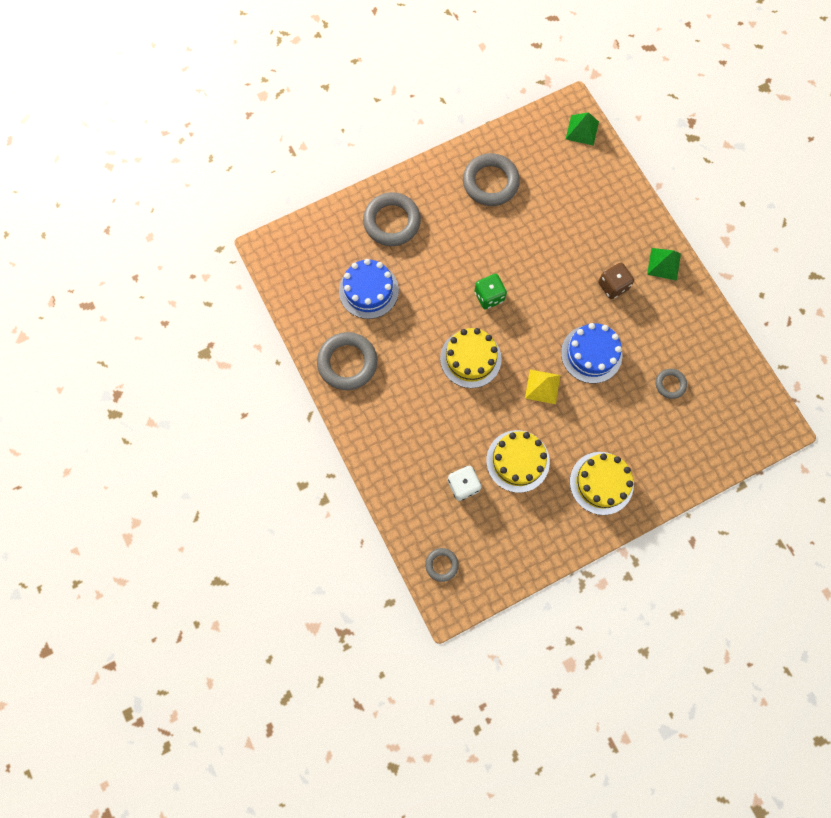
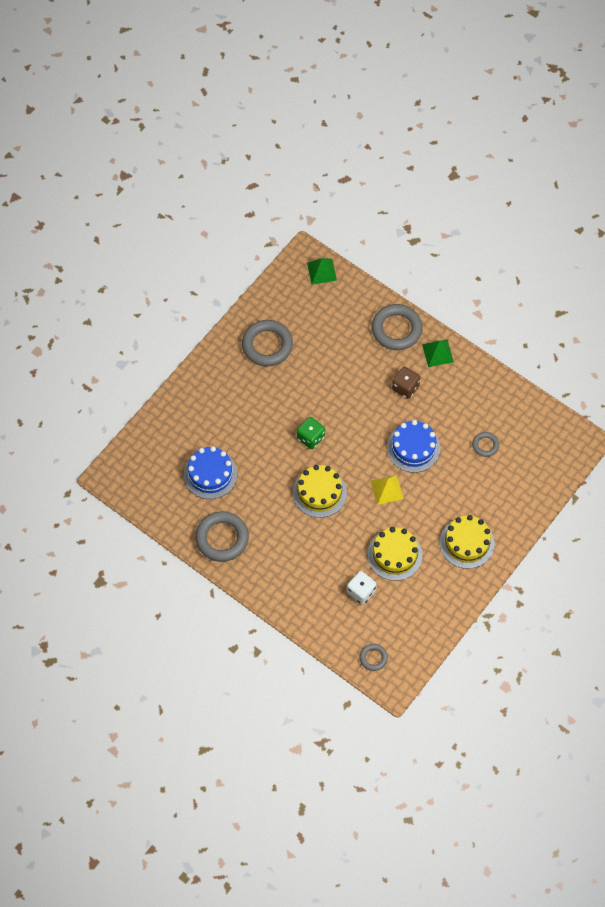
camera: 25 degrees left, 10 degrees down
(392, 222) = (201, 411): grey ring -> grey ring (396, 329)

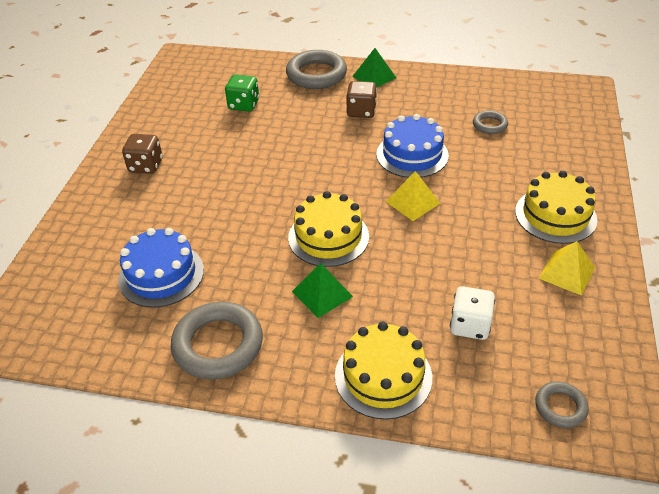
camera: 25 degrees left, 20 degrees down
(234, 373) = (146, 166): none -> brown dice
(267, 345) = (175, 130): grey ring -> none
(310, 437) = (280, 189): green dice -> green dice (244, 105)
(322, 271) = (205, 61): green pyramid -> green pyramid (322, 294)
(394, 555) = (478, 263): yellow cake -> yellow cake (383, 376)
(440, 585) = (567, 272): none -> yellow pyramid

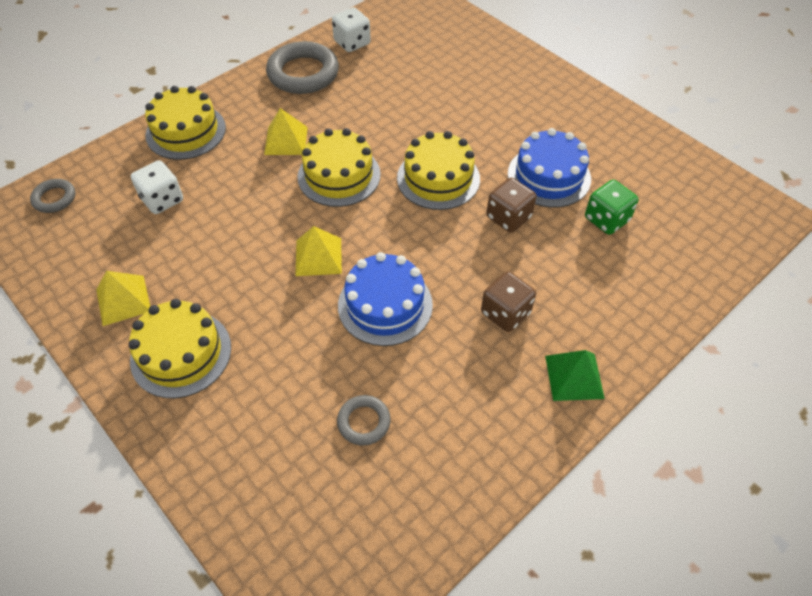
camera: 125 degrees right, 10 degrees up
(135, 338) = (352, 43): none -> white dice
(146, 166) = (552, 111): brown dice -> brown dice (508, 217)
(161, 274) = (399, 73): blue cake -> blue cake (549, 176)
(278, 186) = (438, 178): none -> yellow cake
(316, 74) = (626, 319): grey ring -> none
(322, 294) = (286, 140): green pyramid -> yellow pyramid

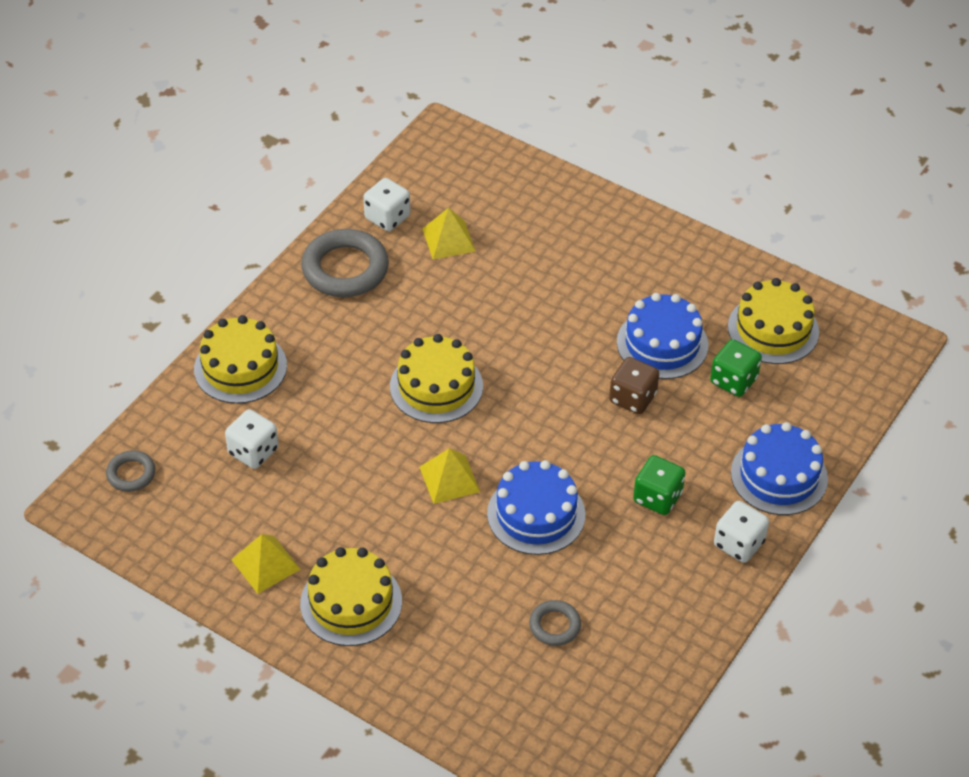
camera: 15 degrees left, 5 degrees down
(286, 140) = (360, 357): yellow pyramid -> yellow pyramid (448, 240)
(438, 178) = (545, 369): yellow cake -> yellow cake (773, 329)
(505, 313) = (657, 497): brown dice -> green dice
(574, 377) = (739, 544): green pyramid -> white dice
(630, 316) = (779, 476): none -> blue cake

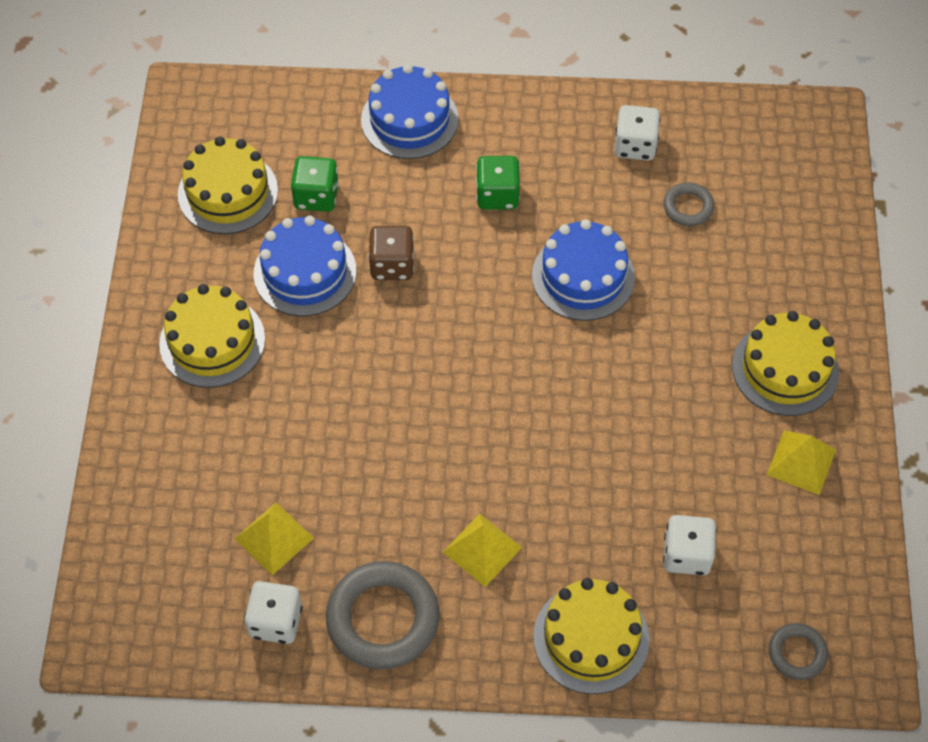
camera: 120 degrees left, 10 degrees up
(436, 386) = (490, 437): yellow cake -> yellow cake (212, 341)
(449, 479) = (594, 365): yellow pyramid -> yellow pyramid (482, 549)
(739, 544) = (505, 118): white dice -> white dice (635, 146)

